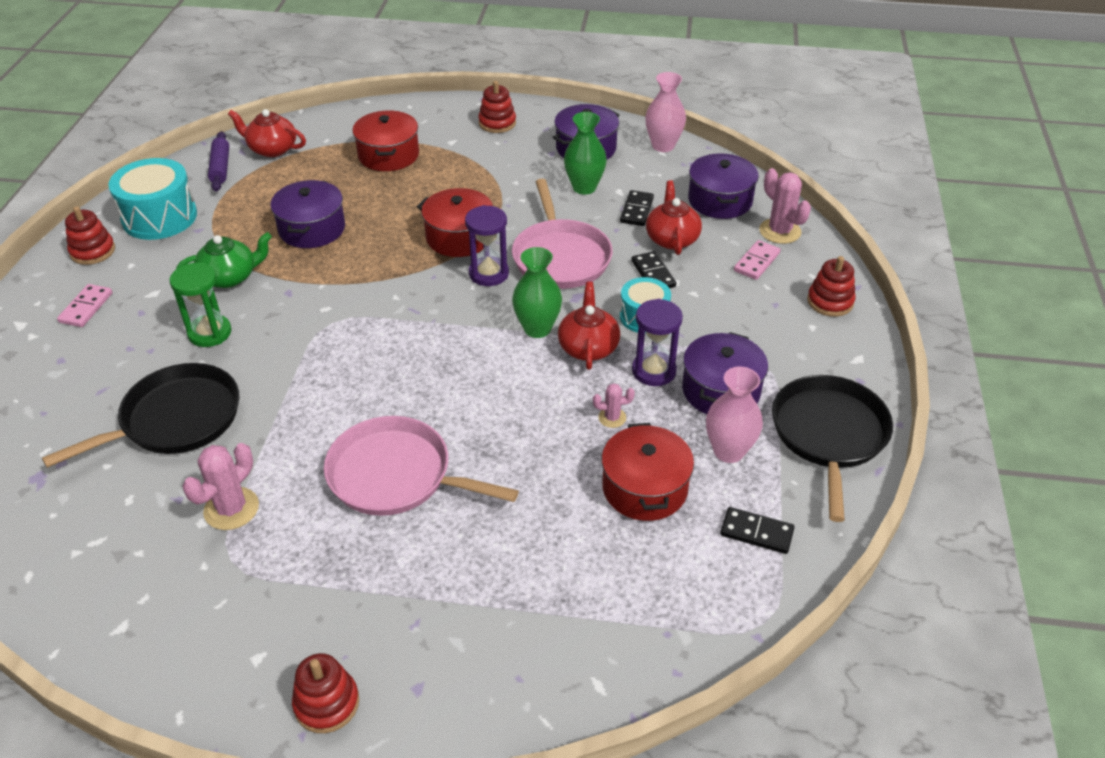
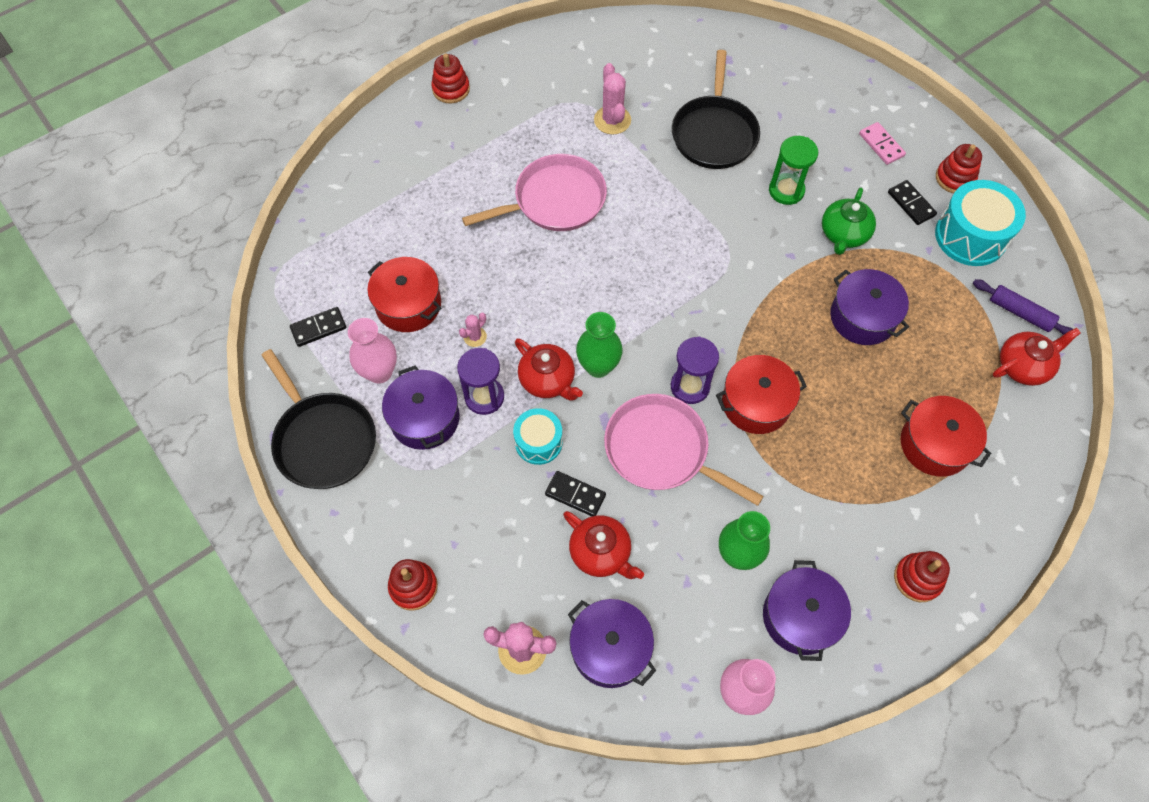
camera: 135 degrees right, 20 degrees up
(637, 210) = (664, 564): black domino -> black domino (911, 204)
(756, 262) = (508, 585): pink domino -> none

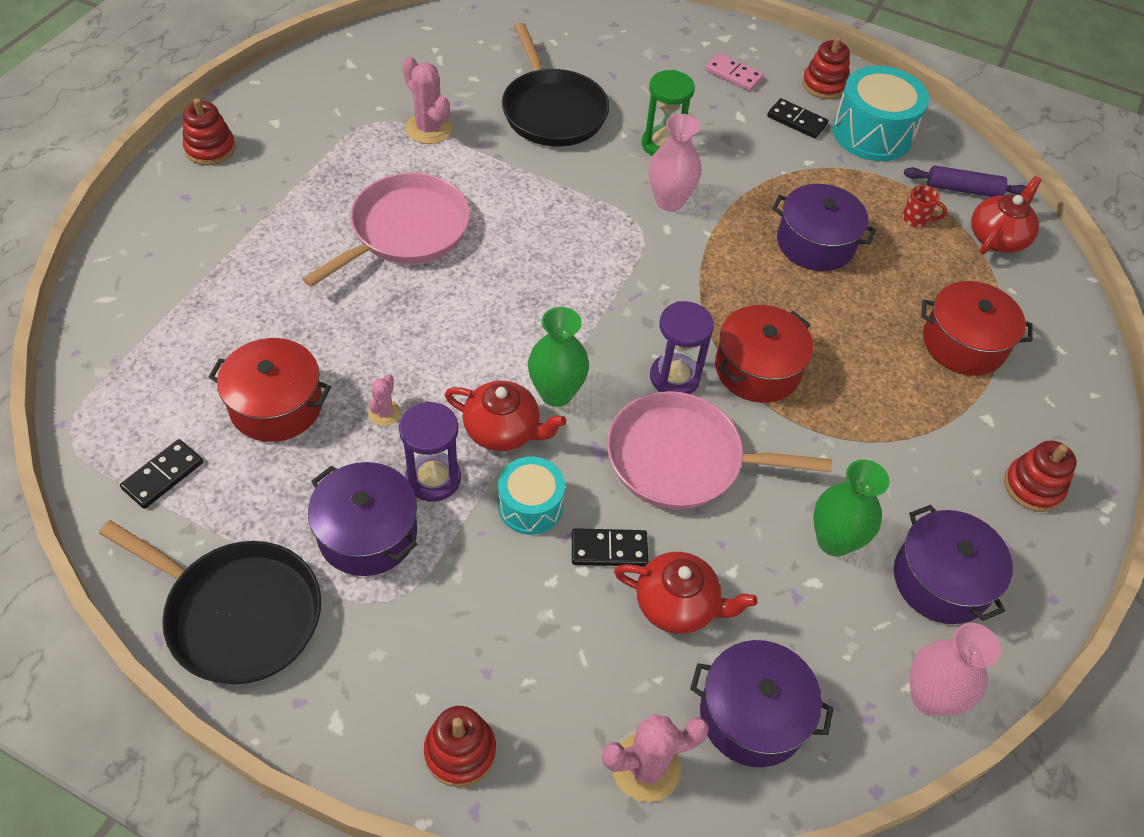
camera: 30 degrees left, 10 degrees down
(379, 372) = (277, 499): pink vase -> pink vase (669, 201)
(843, 234) = (747, 169): green teapot -> none
(961, 325) = (916, 219): none -> red mug

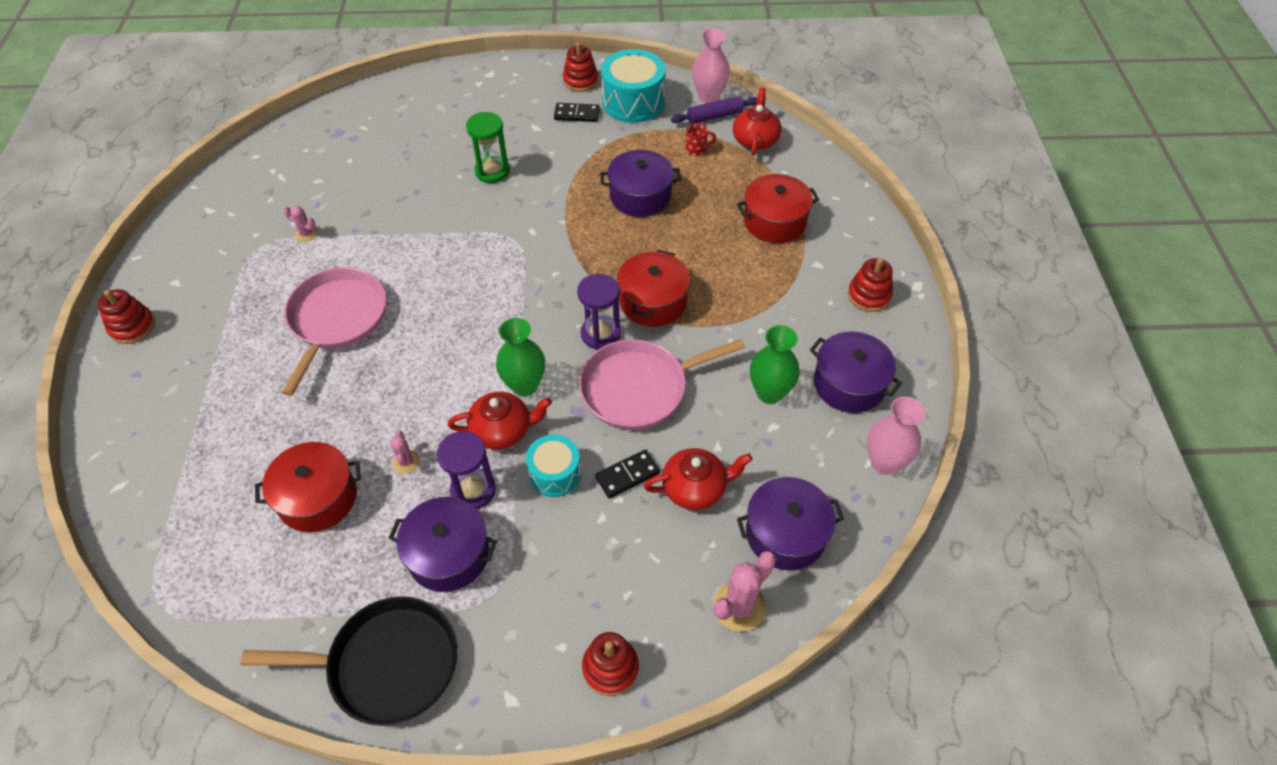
camera: 25 degrees left, 0 degrees up
(163, 475) = (260, 596): black domino -> none
(428, 129) = (306, 234): pink cactus -> pink cactus, size x0.56
(552, 111) = (395, 180): black pan -> none
(669, 201) = (522, 210): pink vase -> pink vase (709, 96)
(734, 75) = (513, 99): pink domino -> none

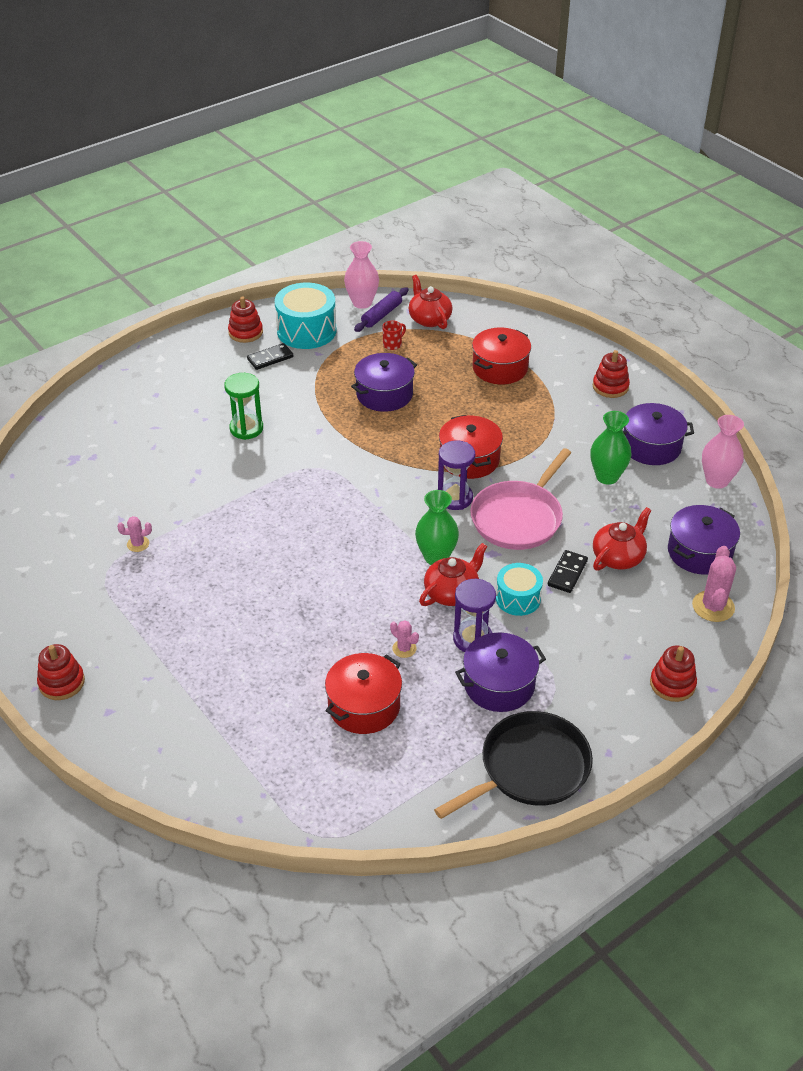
camera: 35 degrees left, 10 degrees down
(337, 319) = (238, 589): pink pan -> none

